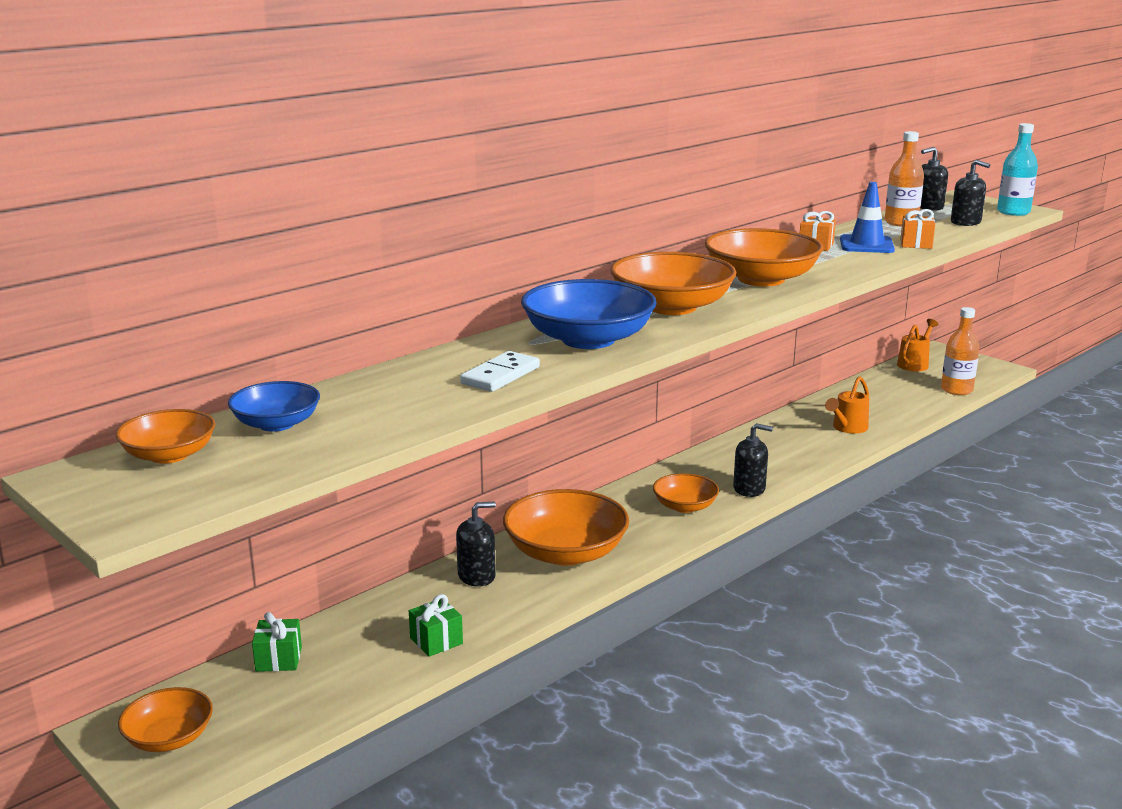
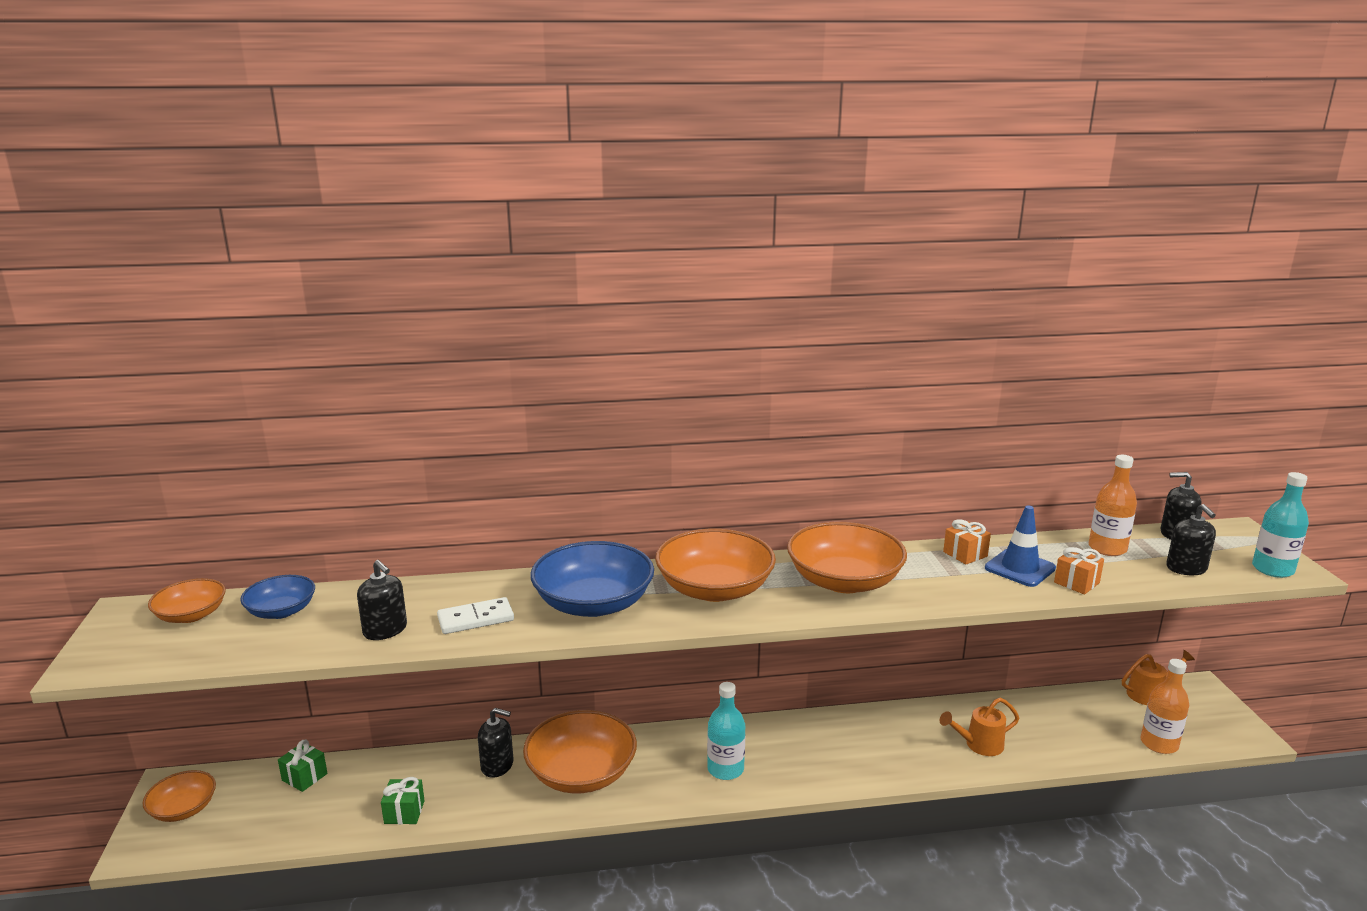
camera: 35 degrees right, 0 degrees up
(685, 506) = (725, 769): orange bowl -> turquoise bottle
(749, 489) = (802, 775): black soap dispenser -> black soap dispenser (385, 630)

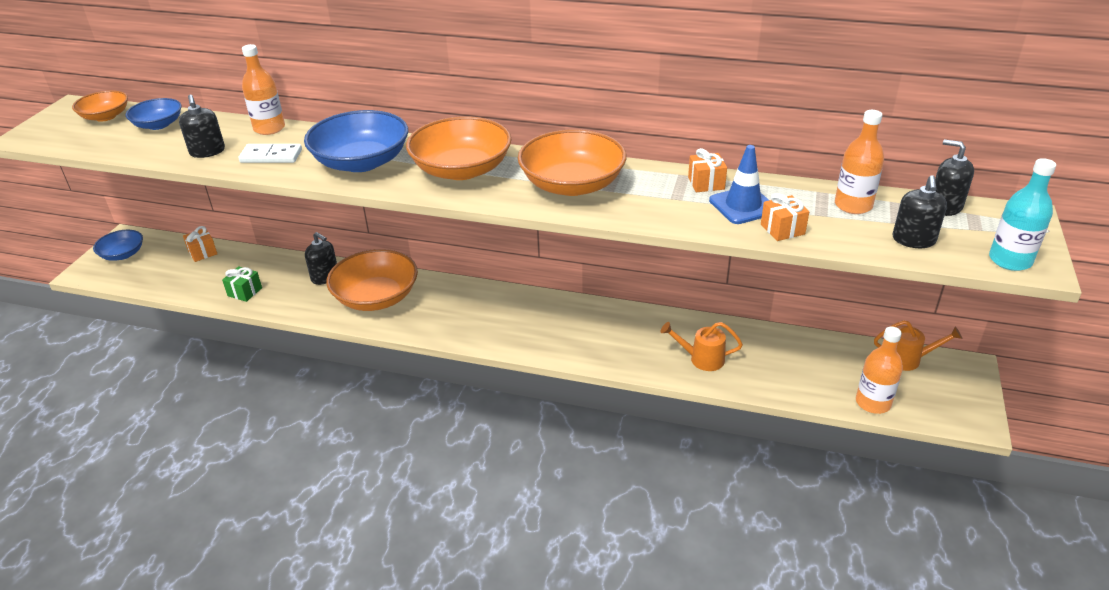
camera: 25 degrees right, 15 degrees up
(183, 809) = (123, 254): orange bowl -> blue bowl
(304, 777) = (202, 252): green gift -> orange gift
(439, 588) = (269, 128): none -> orange bottle
(725, 769) = (480, 322): turquoise bottle -> none

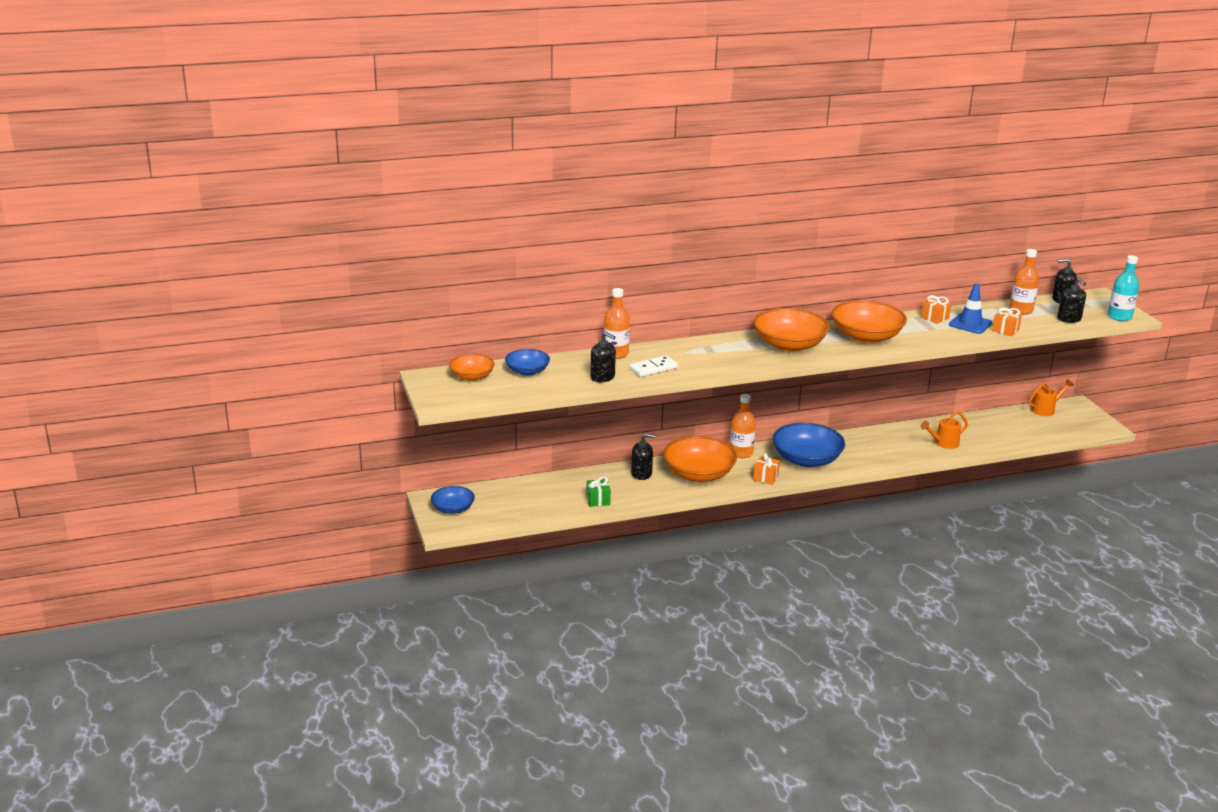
camera: 35 degrees left, 10 degrees down
(202, 252) = (519, 488): orange gift -> orange gift (765, 478)
(361, 162) = (719, 356): blue bowl -> blue bowl (806, 459)
(873, 403) = (1053, 435): orange bottle -> orange bottle (741, 453)

